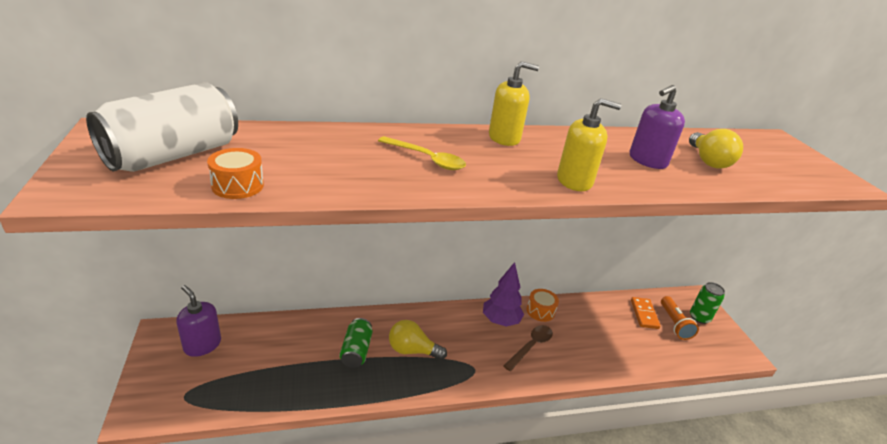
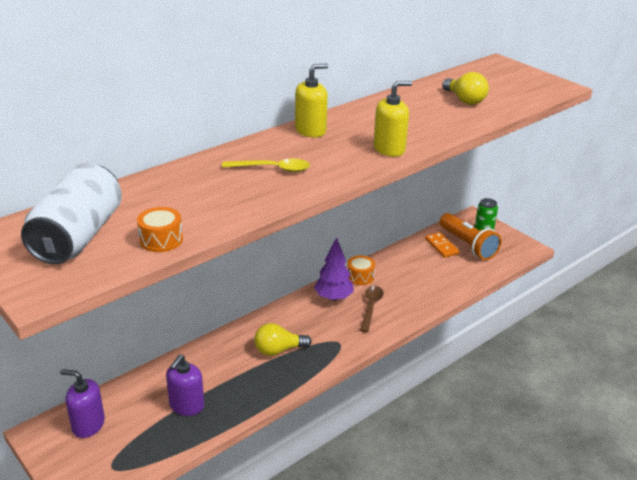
camera: 25 degrees left, 0 degrees up
(356, 351) = (231, 370): green can -> none
(647, 160) = (424, 114): purple soap dispenser -> purple soap dispenser (186, 405)
(674, 324) = (468, 245): orange flashlight -> orange flashlight, size x1.52

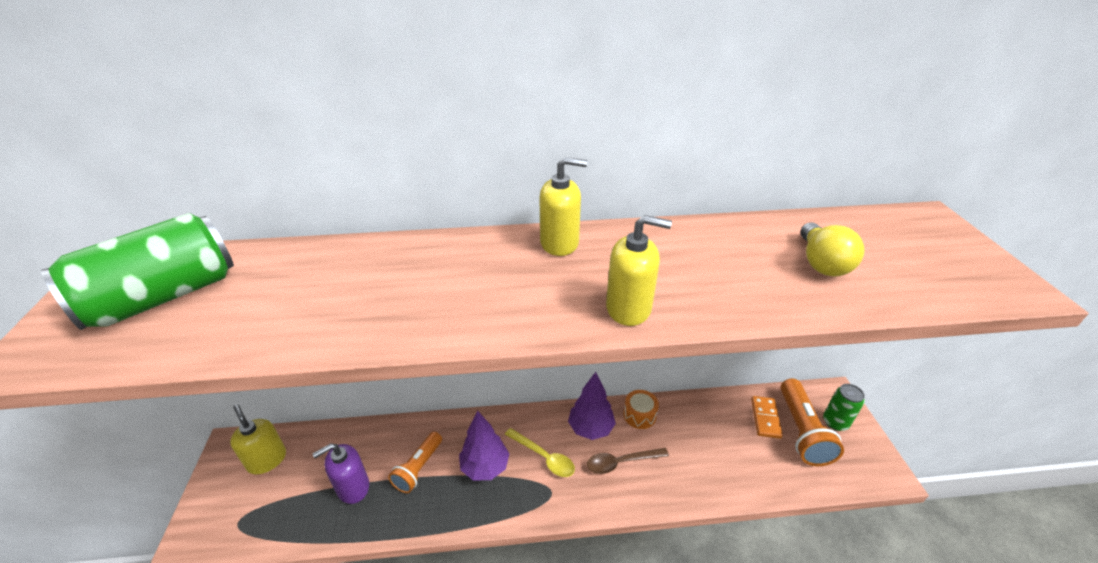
camera: 35 degrees right, 5 degrees up
(78, 236) = (163, 297): white can -> green can
(88, 425) = (267, 460): purple soap dispenser -> yellow soap dispenser
(161, 240) = (215, 339): orange drum -> none
(227, 373) = (418, 468): none -> orange flashlight
(272, 169) = (452, 283): yellow spoon -> yellow spoon (544, 457)
(278, 350) = (485, 467): yellow light bulb -> purple tree
(371, 307) = (621, 462): brown spoon -> brown spoon turned 150 degrees counterclockwise

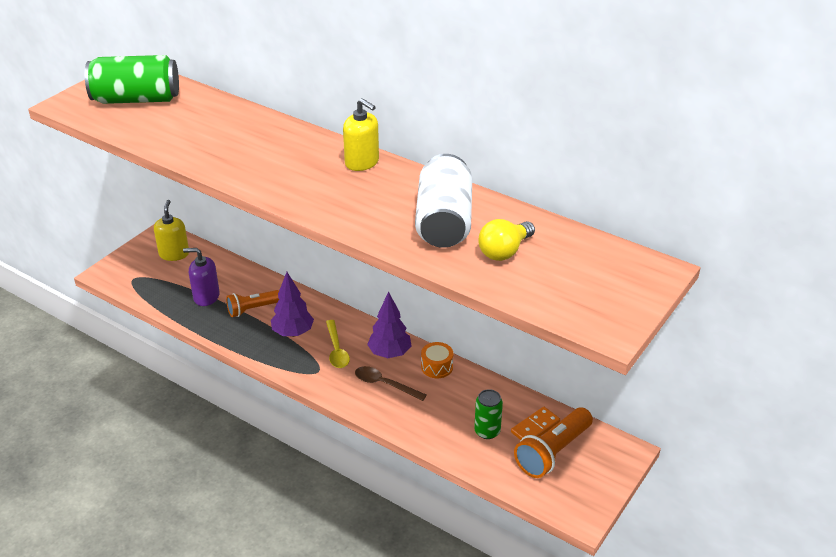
camera: 40 degrees right, 0 degrees up
(628, 308) = (342, 213): yellow soap dispenser -> none
(728, 263) = (444, 222): none -> white can
(835, 422) = (592, 465): green can -> green can (487, 431)

